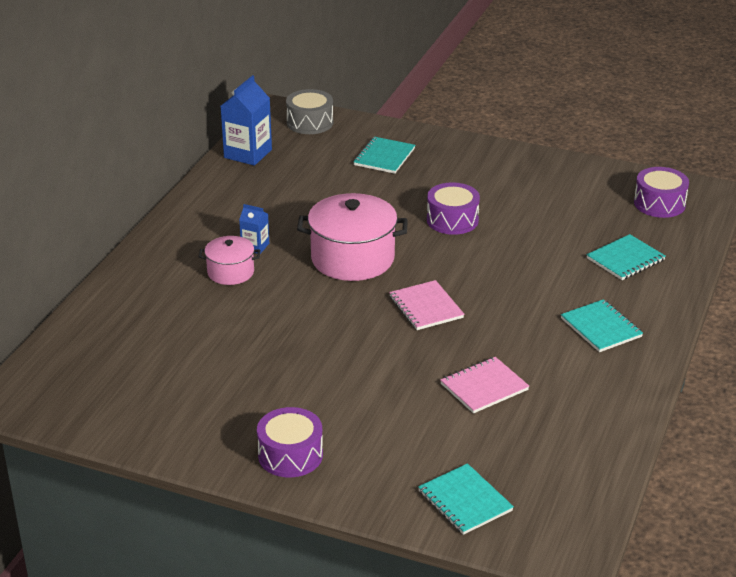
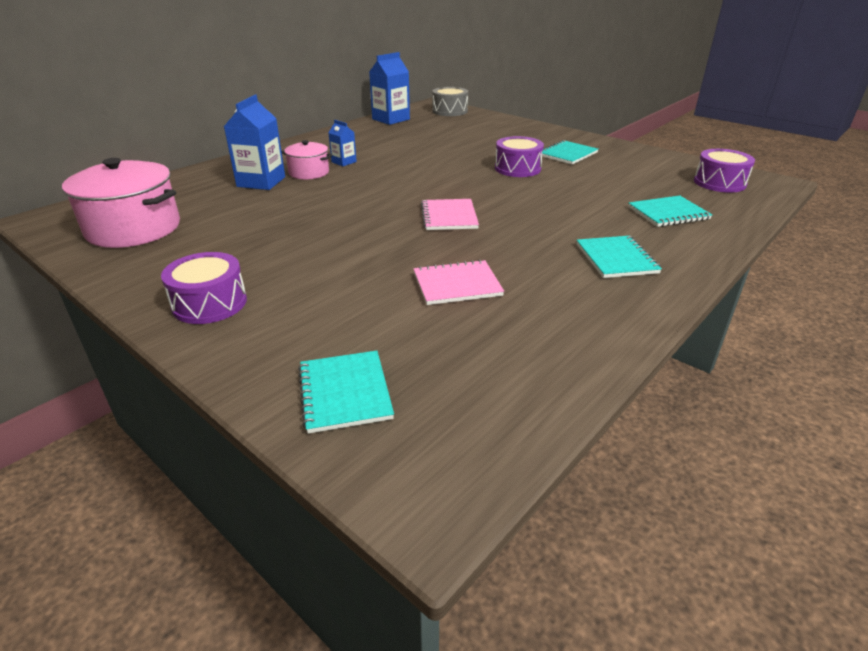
camera: 20 degrees right, 0 degrees up
(190, 298) = (261, 182): none -> blue carton
(352, 258) = (413, 178): pink pot -> pink pot (134, 229)
(384, 157) = (490, 131): turquoise notebook -> turquoise notebook (567, 154)

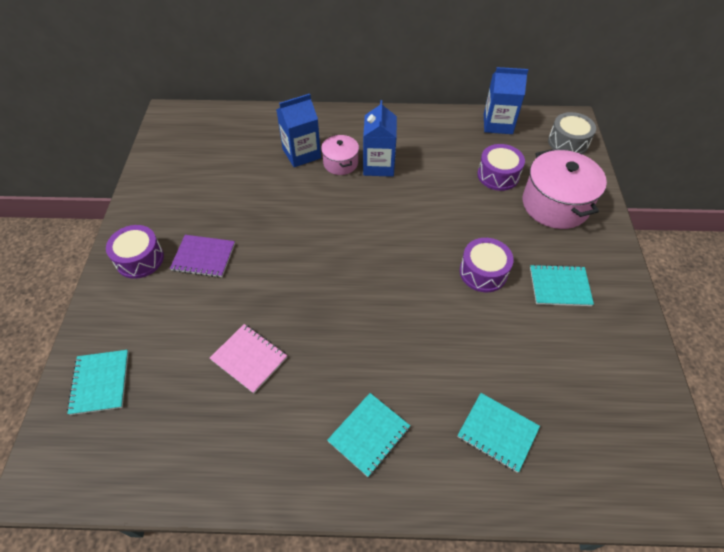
camera: 50 degrees right, 20 degrees up
(134, 229) = (189, 157): pink pot -> pink pot (555, 204)
(285, 266) = (203, 257): none -> purple notebook
(344, 162) = (378, 165): blue carton -> blue carton, size x1.84
(344, 392) = (100, 382): turquoise notebook -> turquoise notebook turned 45 degrees counterclockwise
(449, 216) = (345, 288): pink notebook -> none
(719, 183) = (625, 445): purple drum -> purple drum (498, 175)

